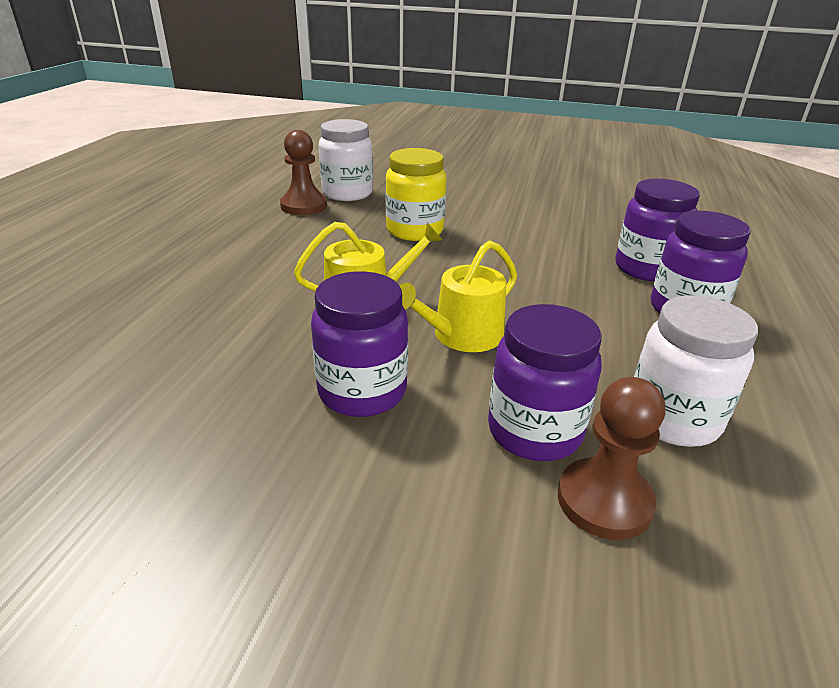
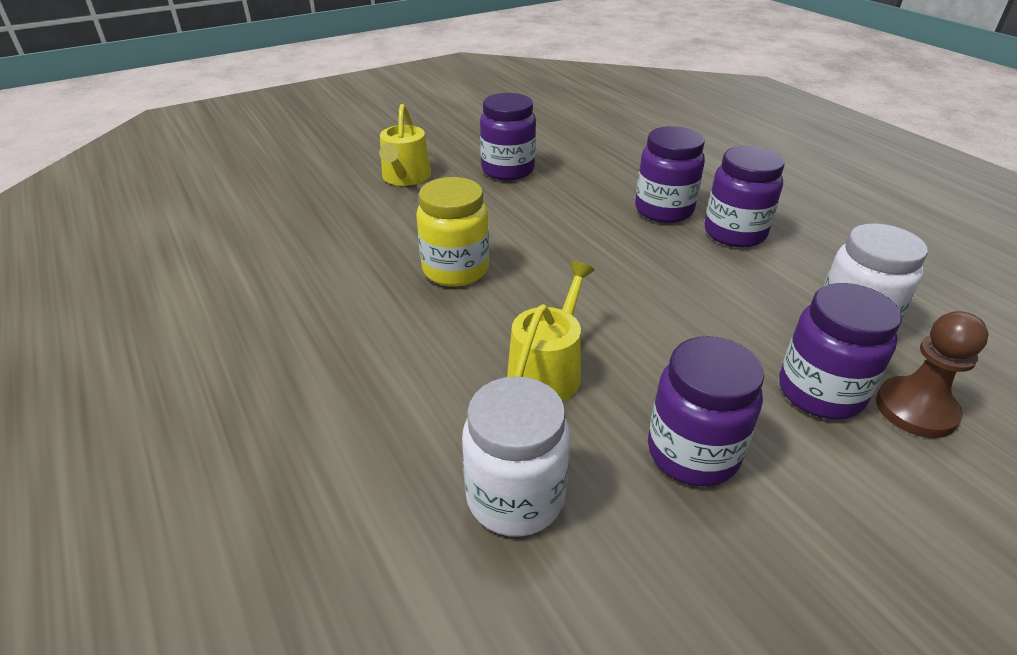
camera: 45 degrees left, 5 degrees up
(304, 206) = (297, 302): brown pawn -> none
(347, 193) = (314, 261): white jar -> white jar (515, 498)
(461, 336) = (663, 350): yellow watering can -> yellow watering can (405, 177)
(561, 198) = (508, 170): none -> purple jar

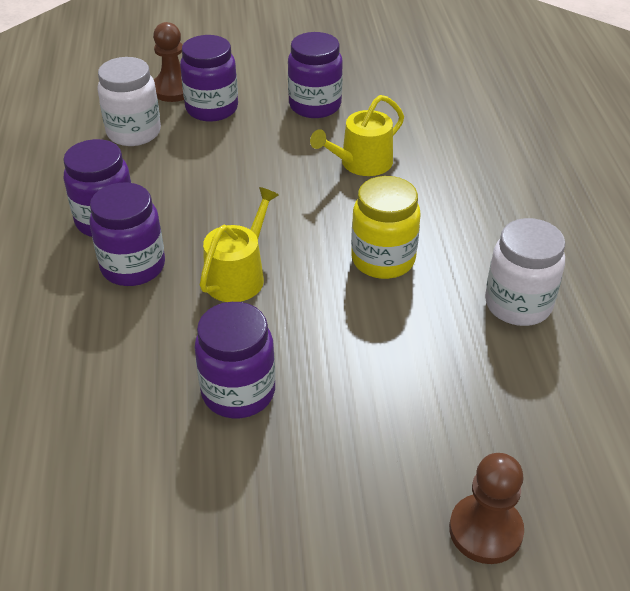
camera: 155 degrees left, 5 degrees up
(321, 156) = (485, 530): none -> brown pawn
(405, 177) = (377, 424): yellow watering can -> yellow watering can (239, 275)
(515, 498) = (421, 114): white jar -> white jar (518, 304)

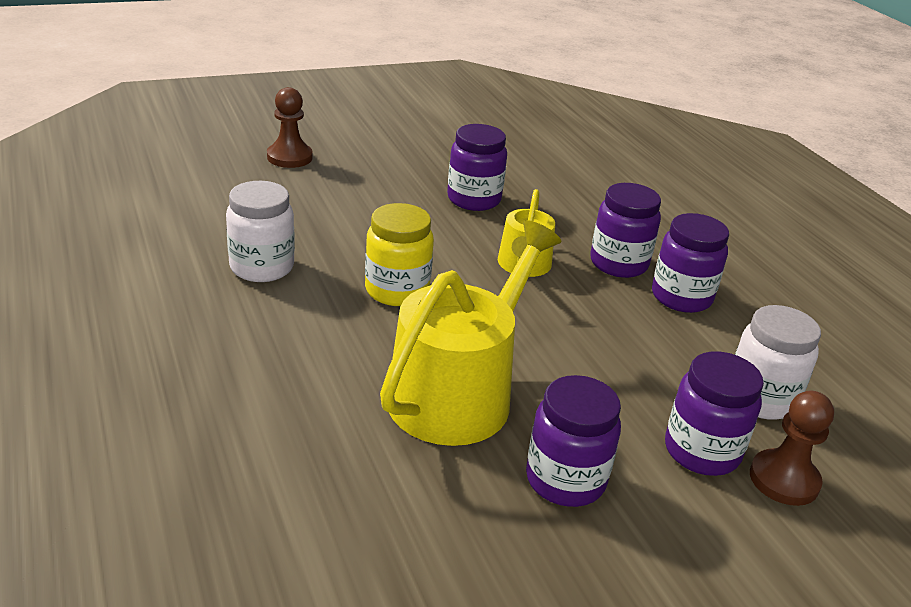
camera: 160 degrees right, 10 degrees down
(361, 163) = (459, 392): yellow watering can -> yellow watering can, size x1.82

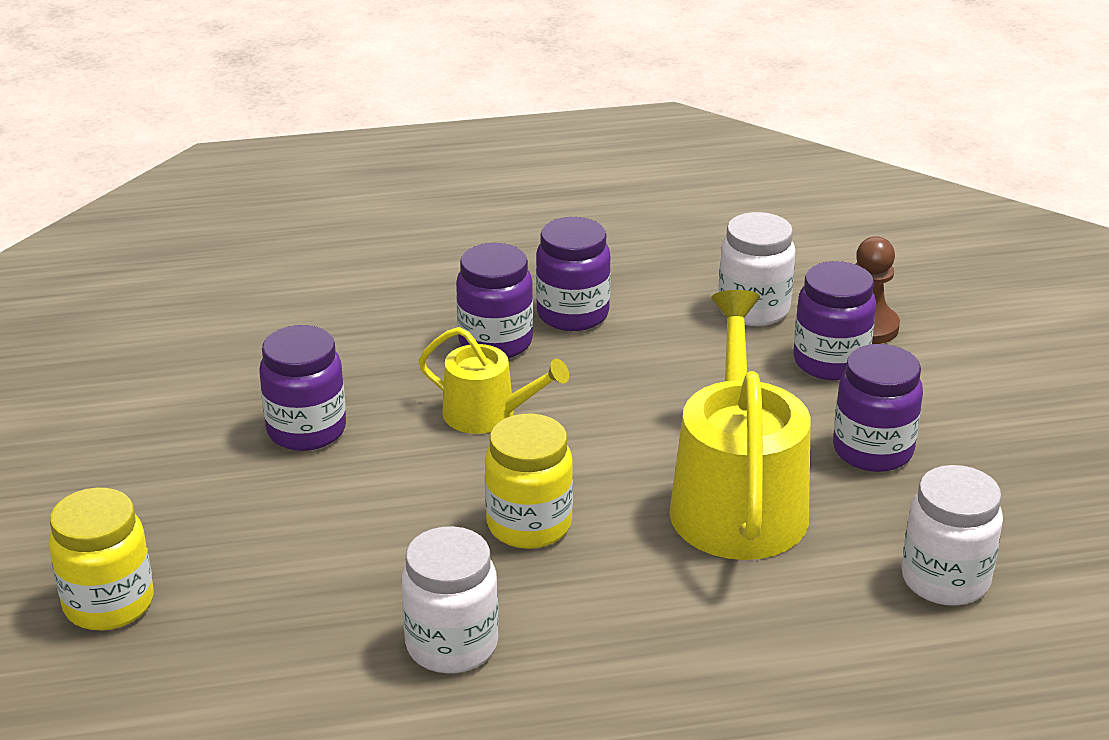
camera: 75 degrees left, 0 degrees up
(289, 157) = (109, 604): brown pawn -> yellow jar
(375, 528) = (945, 580): none -> white jar
(459, 392) = (737, 500): yellow watering can -> yellow watering can turned 45 degrees clockwise

